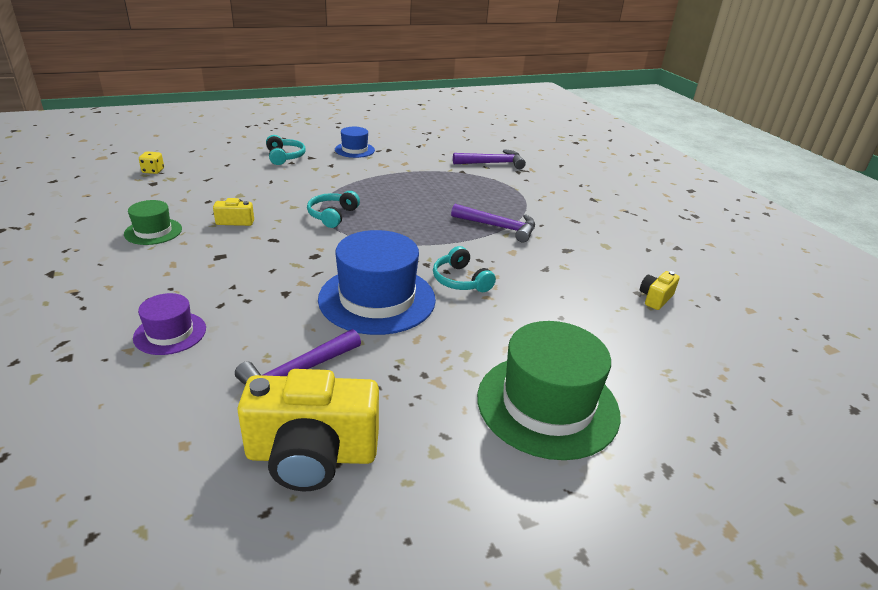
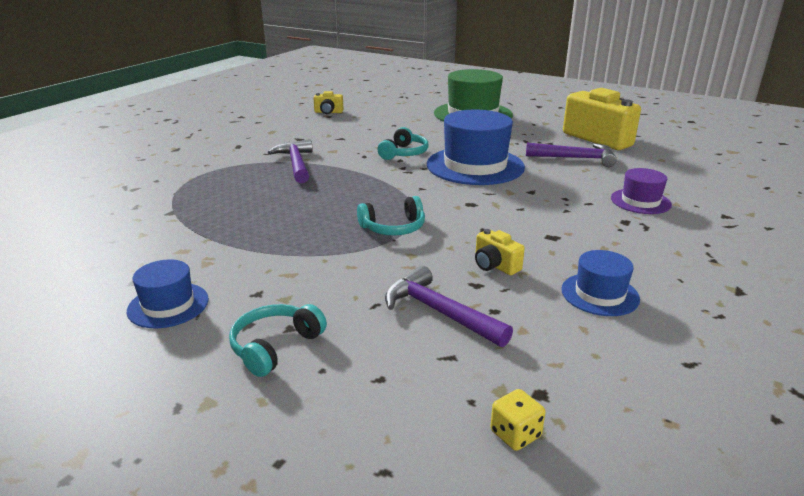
camera: 125 degrees left, 5 degrees down
(153, 231) = (600, 294): green hat -> blue hat
(492, 163) = (119, 206): purple hammer -> purple hammer (440, 312)

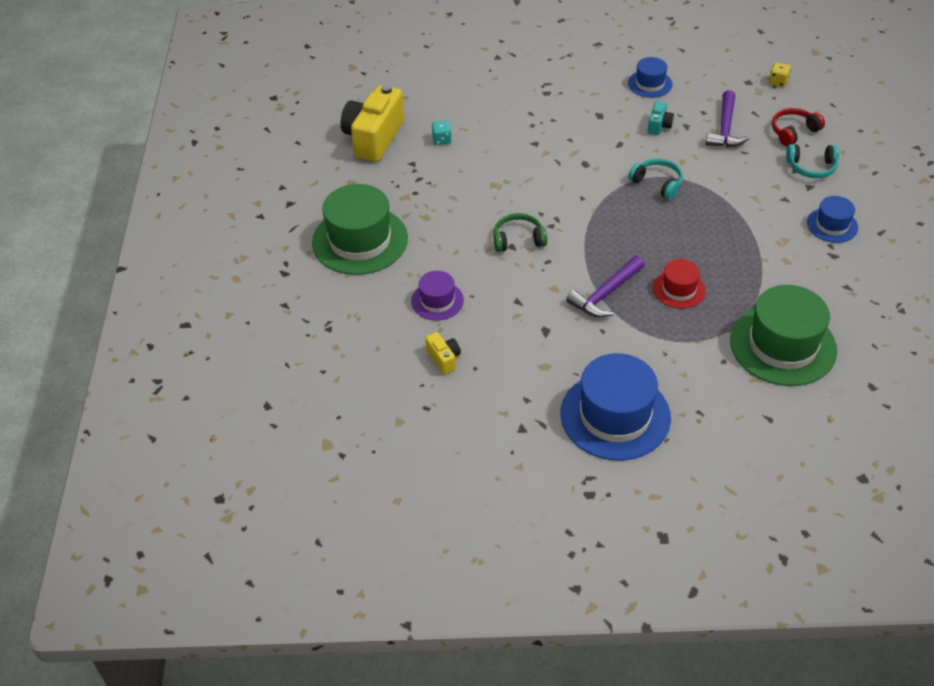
camera: 120 degrees left, 20 degrees up
(115, 207) = (783, 345): none -> green hat
(249, 189) = (679, 289): none -> red hat
(365, 373) = (793, 132): none -> red headphones
(404, 153) = (518, 239): turquoise headphones -> green headphones
(475, 166) = (509, 187): blue hat -> blue hat (615, 415)
(495, 265) = (659, 126): yellow camera -> turquoise camera
(575, 158) = (441, 140): purple hammer -> turquoise dice
(640, 201) = (506, 92): purple hat -> purple hat (437, 301)

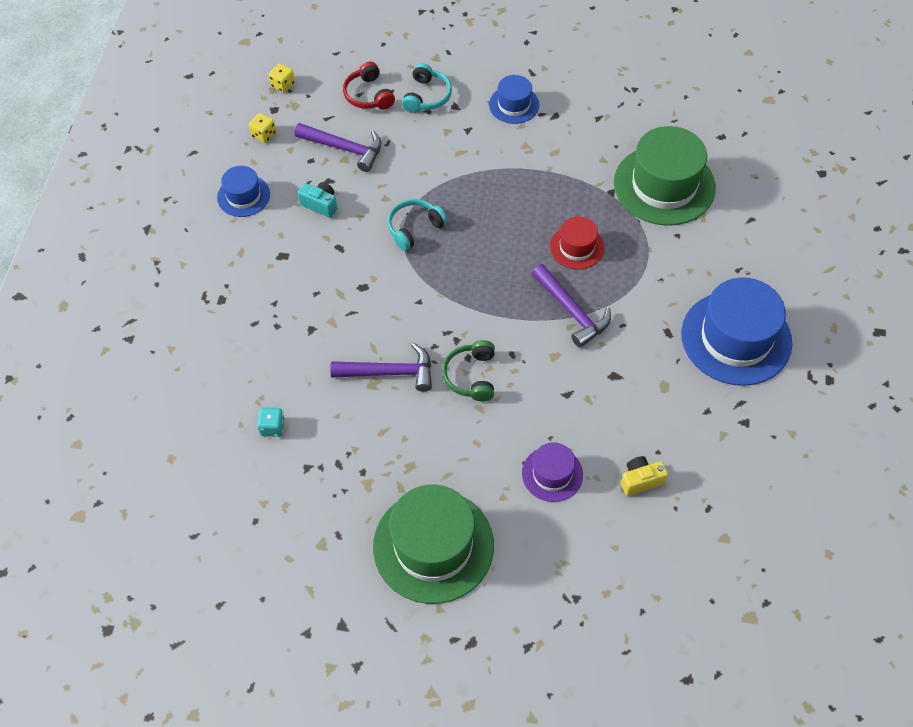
camera: 80 degrees left, 10 degrees up
(373, 138) = (242, 506): yellow camera -> none
(507, 192) = (389, 372): none -> purple hammer
(718, 82) = (264, 135): none -> yellow dice

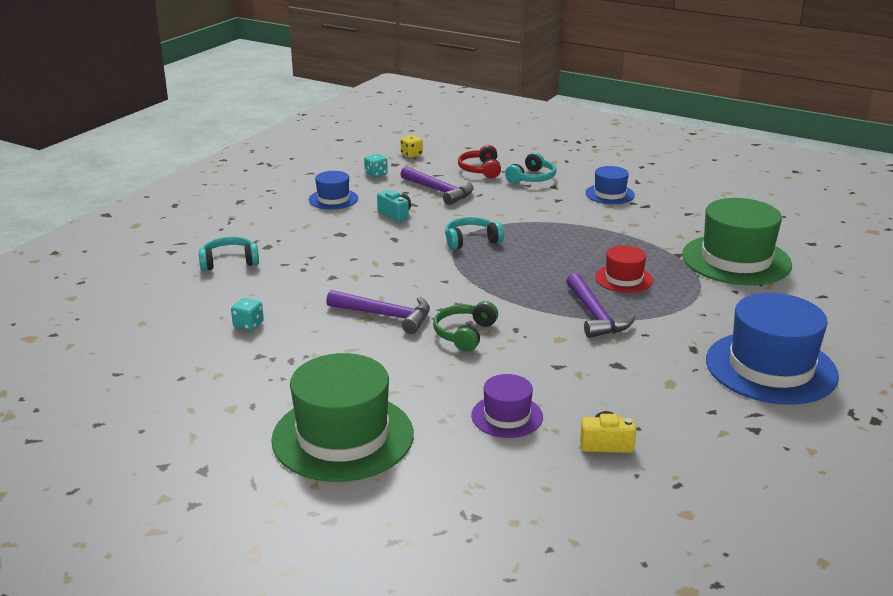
camera: 20 degrees right, 30 degrees down
(198, 337) = (229, 262): none -> turquoise headphones
(264, 135) = (376, 174): yellow dice -> turquoise dice

